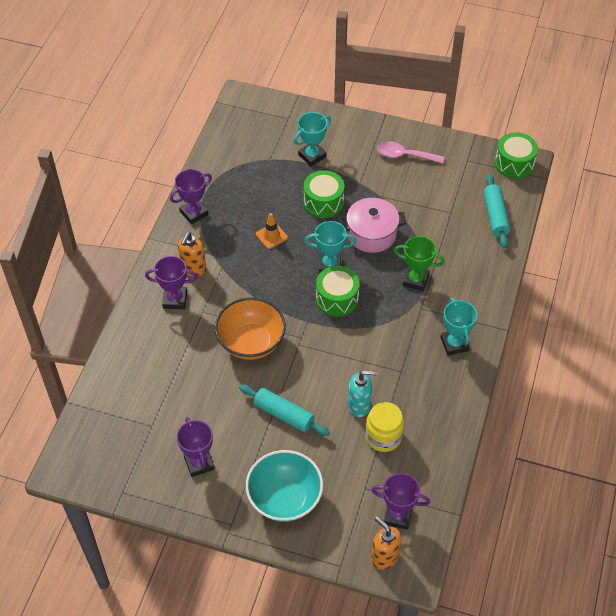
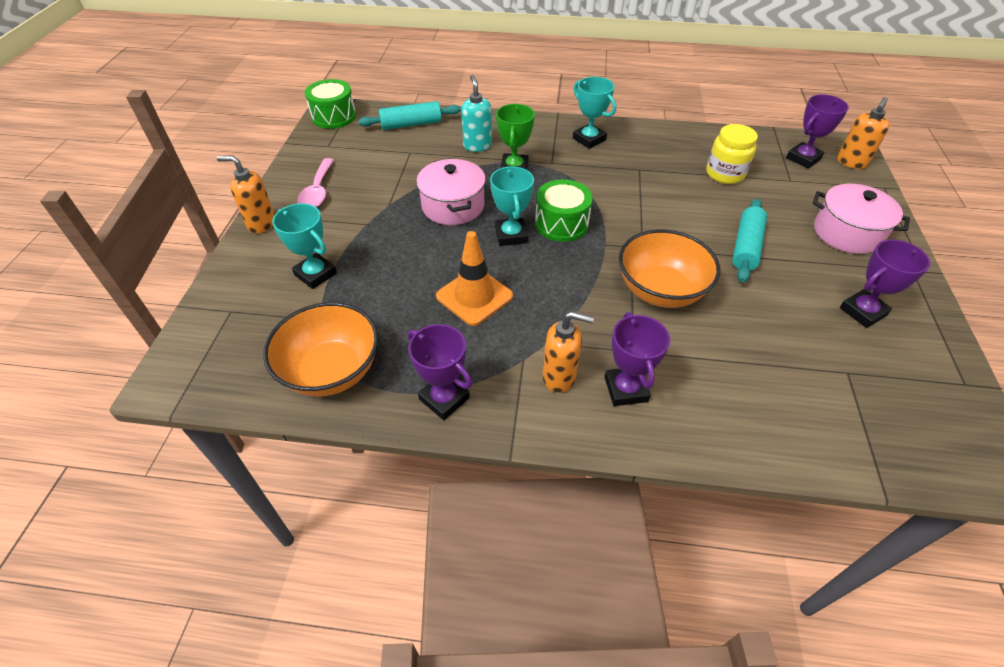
camera: 100 degrees left, 5 degrees down
(228, 164) = (331, 371): none -> orange bowl
(271, 236) = (474, 296): orange traffic cone -> orange traffic cone, size x1.61
(284, 498) = (847, 233): turquoise bowl -> pink pot
(323, 202) = (404, 253): green drum -> none
(359, 406) = (698, 192): turquoise soap dispenser -> turquoise soap dispenser (477, 146)
(371, 126) = (261, 224): none -> orange soap dispenser
(397, 515) = (803, 158): purple trophy -> purple trophy turned 45 degrees clockwise
(454, 344) = (589, 139): turquoise trophy -> turquoise trophy turned 75 degrees clockwise

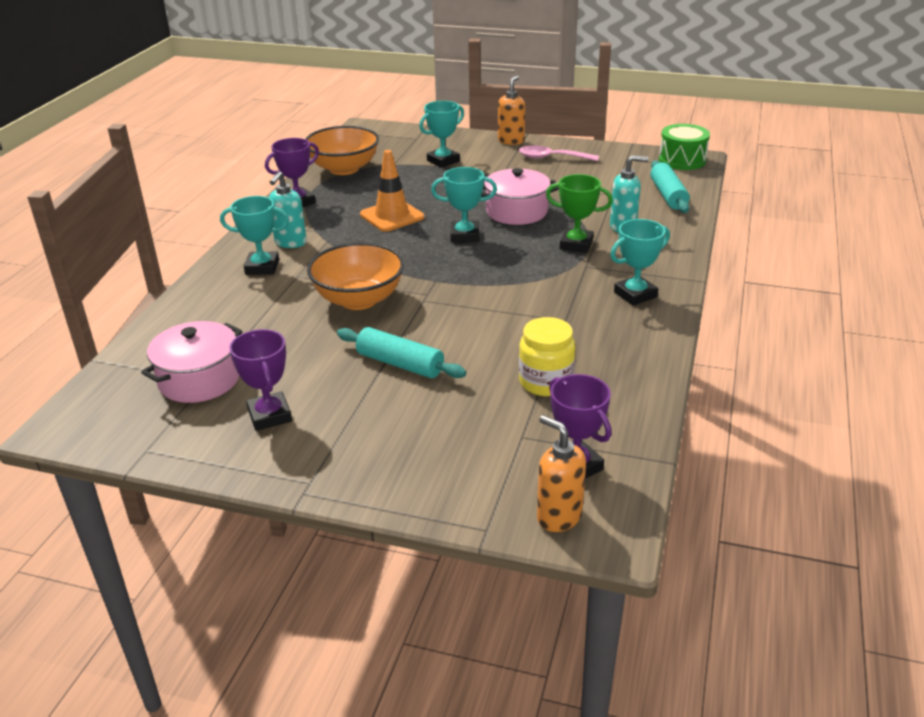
camera: 100 degrees right, 15 degrees down
(559, 377) = (290, 243): orange soap dispenser -> turquoise soap dispenser
(561, 223) = (475, 261): green drum -> none
(626, 389) = (262, 267): purple trophy -> turquoise trophy
(847, 233) = (397, 451): pink pot -> pink pot (199, 379)

